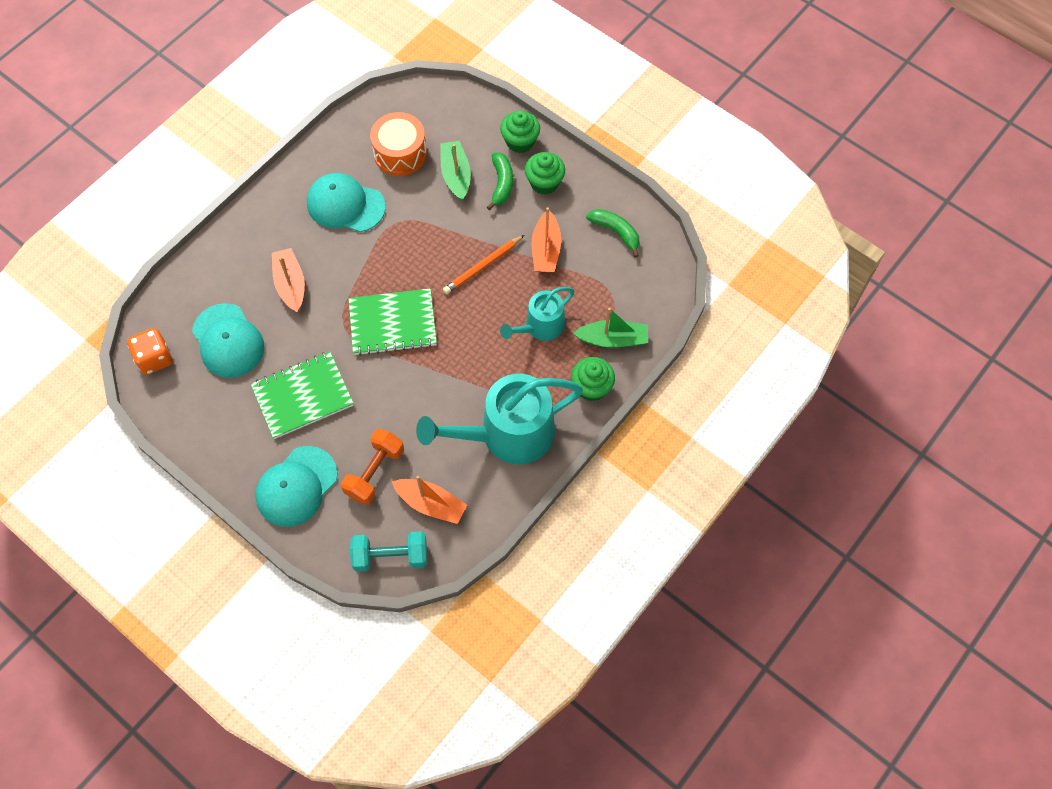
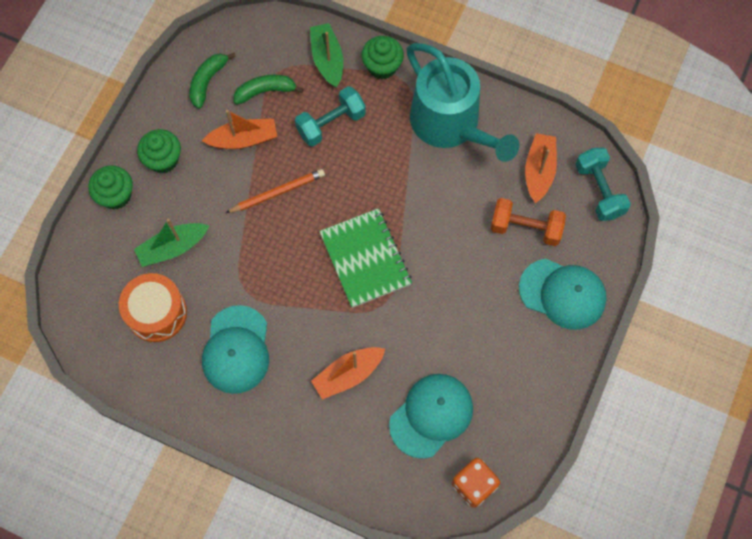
camera: 105 degrees left, 5 degrees up
(303, 396) = (469, 319): green notebook -> none
(482, 266) = (277, 192): orange pencil -> orange pencil turned 60 degrees counterclockwise
(501, 184) = (173, 200): green banana -> green banana (265, 91)
(541, 326) = (331, 123): turquoise watering can -> turquoise dumbbell

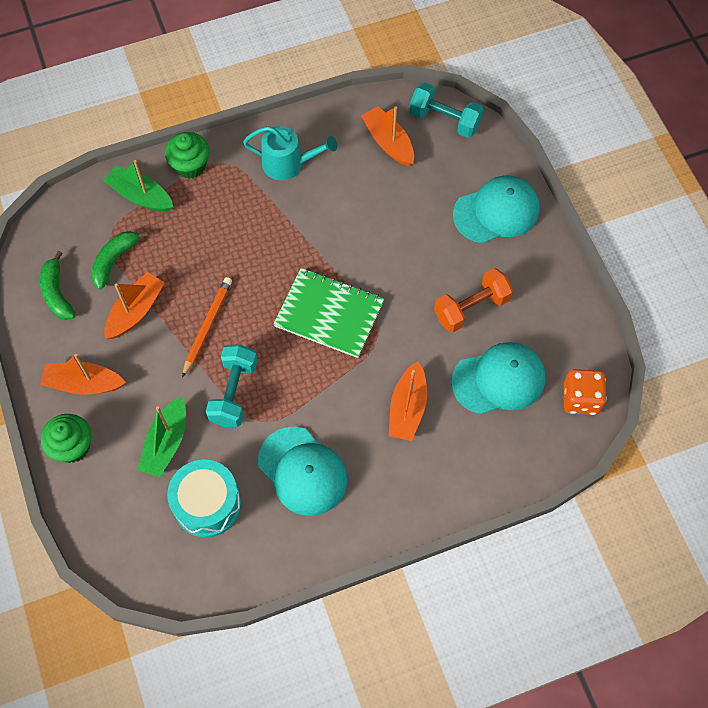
camera: 45 degrees left, 5 degrees down
(156, 313) = (207, 504): orange drum -> turquoise drum
(163, 159) = (84, 384): green cupcake -> orange boat
(331, 123) = (195, 240): turquoise dumbbell -> turquoise dumbbell (233, 392)
(431, 415) = (499, 379): turquoise cap -> turquoise cap turned 75 degrees clockwise
(450, 124) = (288, 164): turquoise watering can -> turquoise watering can, size x0.56
(525, 228) = (422, 190): orange dumbbell -> orange dumbbell (471, 308)

